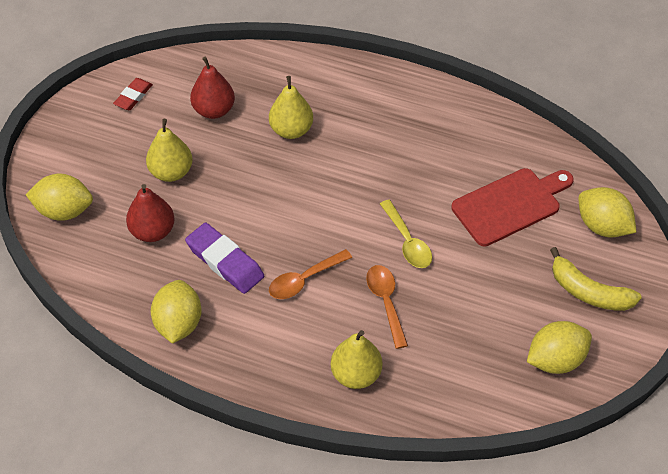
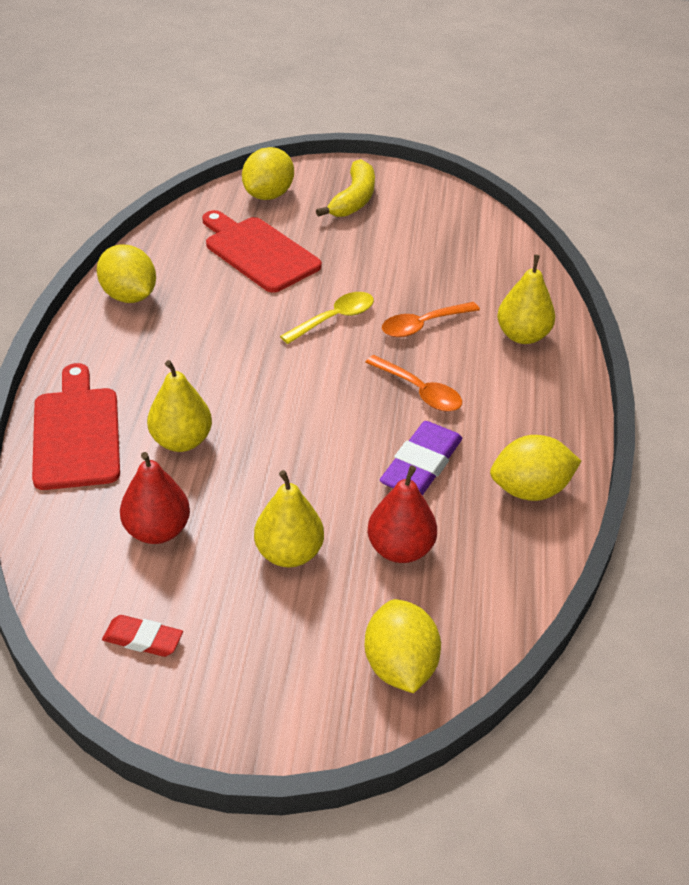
camera: 105 degrees left, 10 degrees down
(315, 78) = (76, 433): none -> red cutting board
(555, 359) = (440, 214): yellow lemon -> yellow lemon (129, 296)

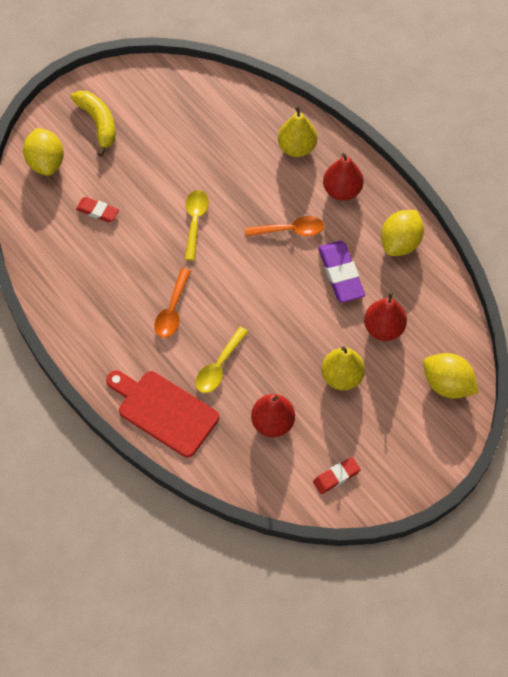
camera: 45 degrees left, 20 degrees up
(129, 296) = (70, 306): yellow lemon -> none
(181, 441) = (219, 366): yellow pear -> yellow spoon
(258, 252) = (97, 211): red cutting board -> red eraser
(423, 325) = (242, 185): orange spoon -> orange spoon (172, 310)
(524, 400) = (342, 190): none -> red pear

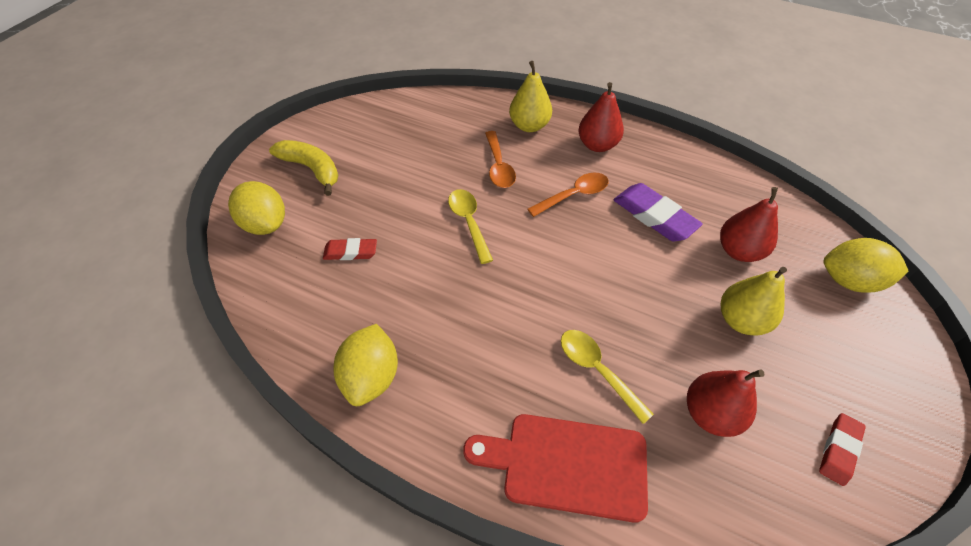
camera: 25 degrees left, 10 degrees down
(172, 310) = (499, 326): orange spoon -> orange spoon (498, 166)
(219, 366) = (597, 370): yellow spoon -> yellow spoon turned 135 degrees clockwise
(400, 242) = (686, 168): yellow lemon -> yellow lemon (371, 376)

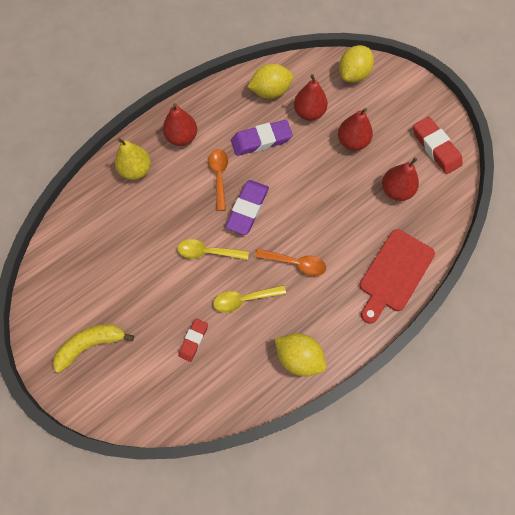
camera: 65 degrees left, 15 degrees up
(265, 224) = (133, 395): yellow lemon -> yellow lemon (270, 92)
(498, 166) = (166, 210): orange spoon -> orange spoon (295, 263)
(550, 238) = (247, 209): none -> purple eraser
(597, 370) = (349, 231): yellow spoon -> yellow spoon (244, 299)
(741, 320) = (352, 142): yellow pear -> red pear
(839, 450) = (435, 148): red eraser -> red eraser, size x1.66

